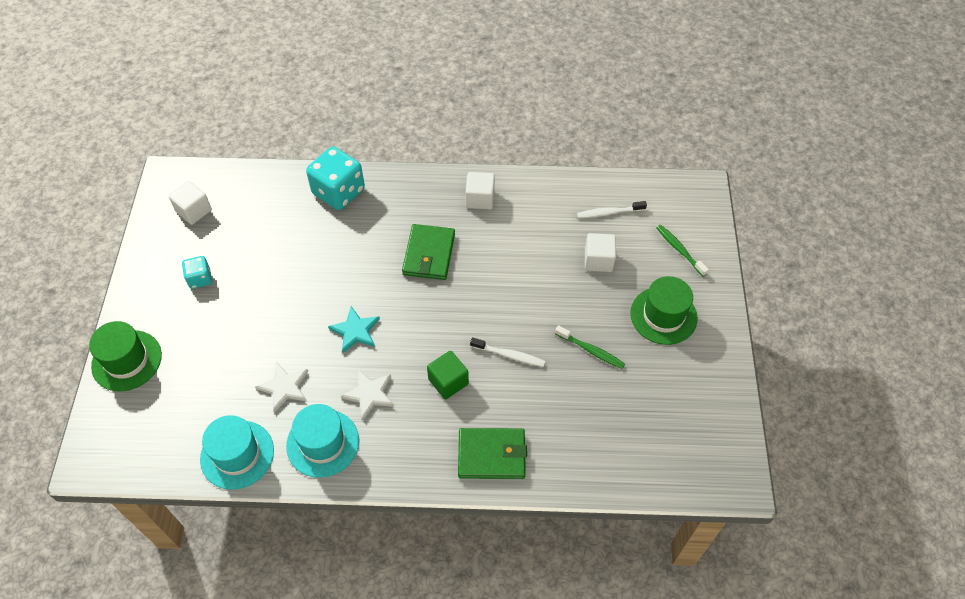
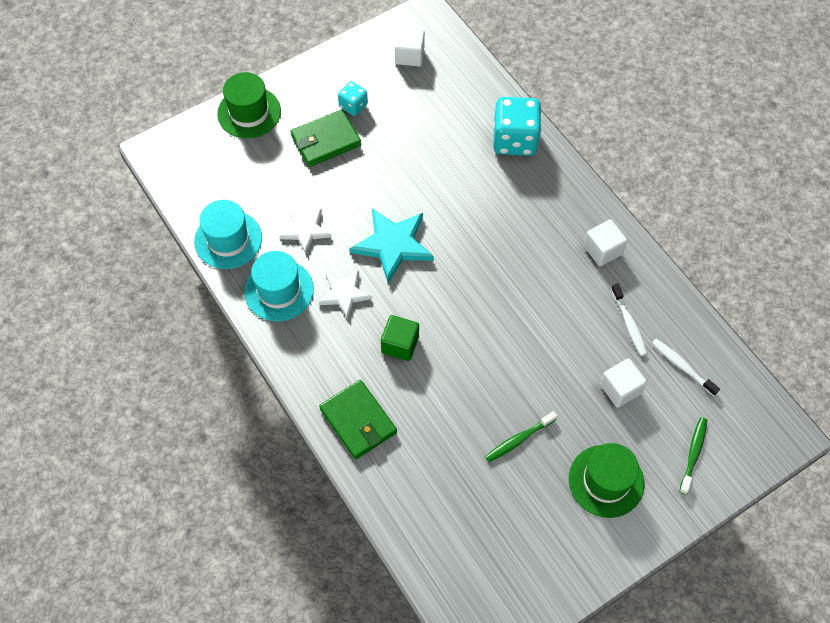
camera: 55 degrees right, 5 degrees up
(355, 331) = (393, 244): turquoise star -> turquoise star, size x1.61
(429, 254) = (510, 248): green wallet -> green wallet (326, 140)
(509, 355) = (461, 375): white toothbrush -> white toothbrush (629, 323)
(591, 350) = (518, 439): green toothbrush -> green toothbrush turned 60 degrees clockwise

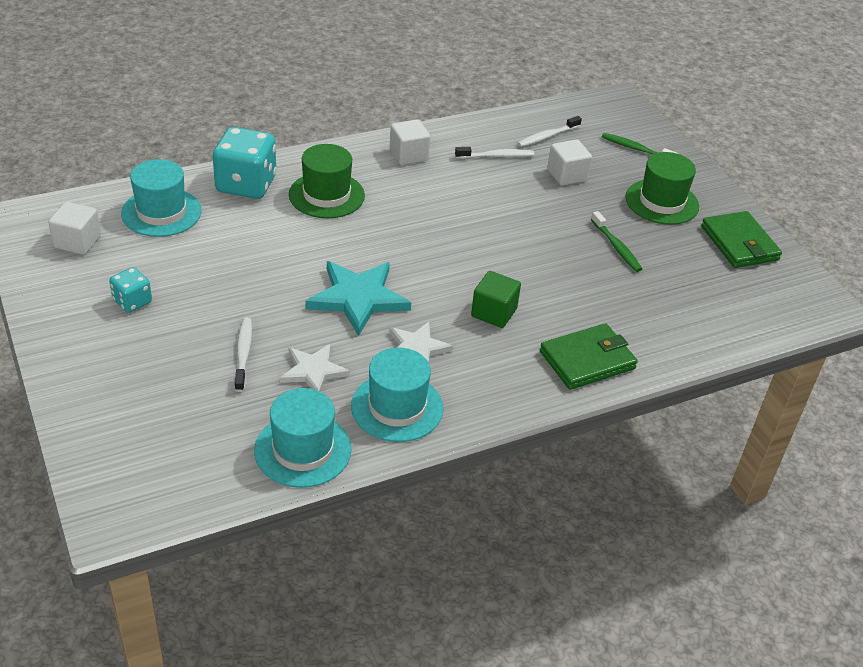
camera: 85 degrees left, 20 degrees down
(249, 112) = (91, 404): green hat -> green hat (326, 195)
(314, 184) = (243, 354): none -> white toothbrush
(326, 140) = (177, 334): green wallet -> green wallet (739, 243)
(460, 95) = (161, 212): none -> turquoise hat

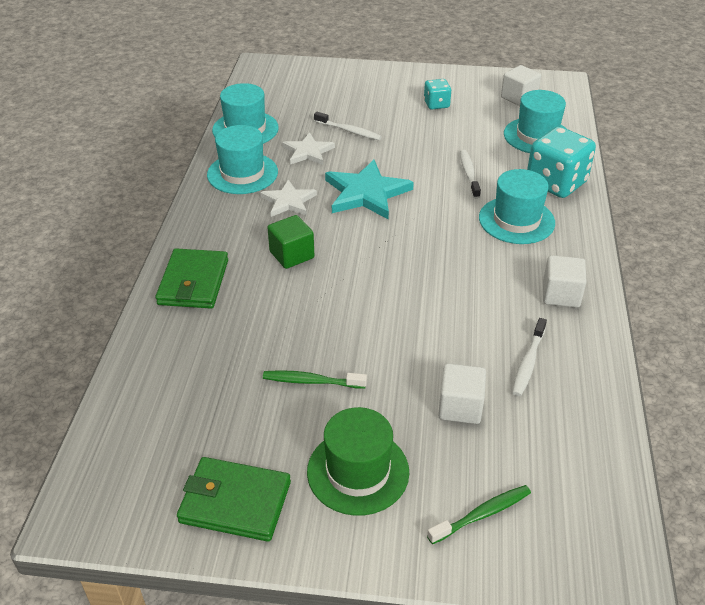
camera: 125 degrees right, 0 degrees up
(326, 195) = (516, 220): green hat -> turquoise hat
(547, 136) = (551, 430): white toothbrush -> white toothbrush (469, 174)

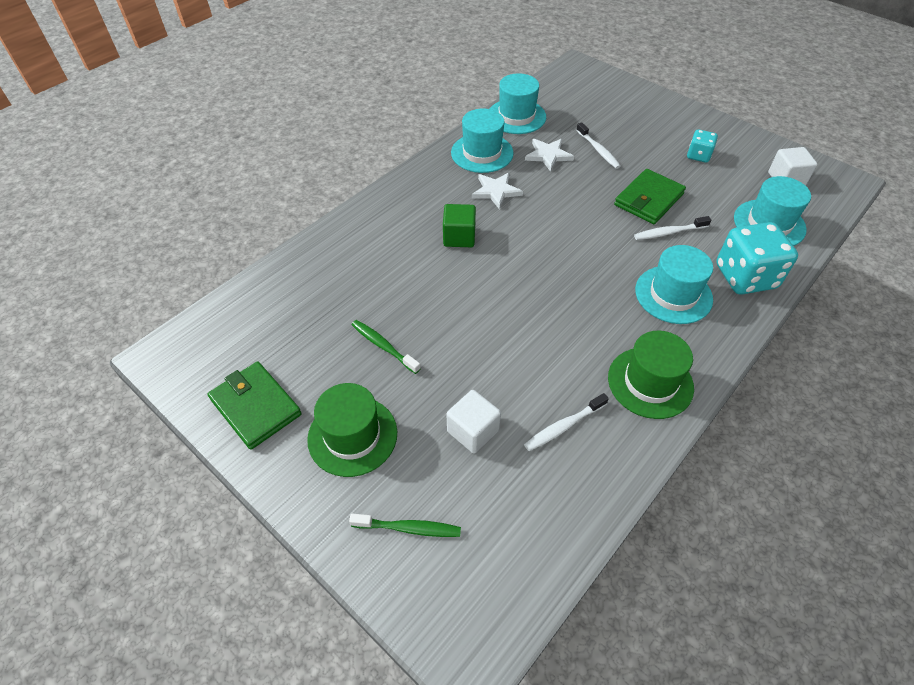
camera: 35 degrees right, 10 degrees up
(193, 282) = (372, 225): green wallet -> green wallet (648, 199)
(366, 193) = (563, 211): turquoise star -> none
(469, 174) = (669, 232): white toothbrush -> white toothbrush turned 135 degrees counterclockwise
(561, 294) = (650, 382): white cube -> green hat

